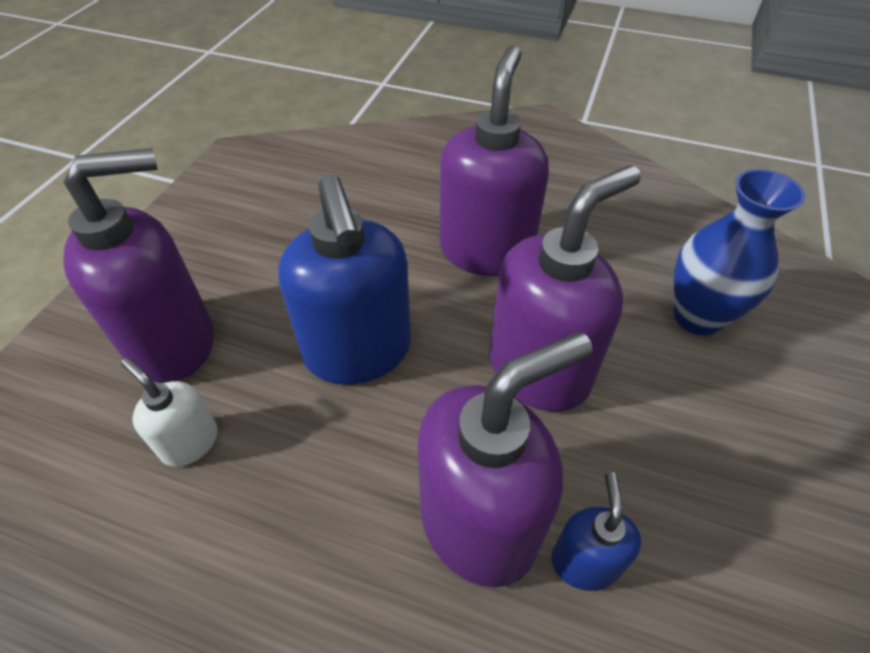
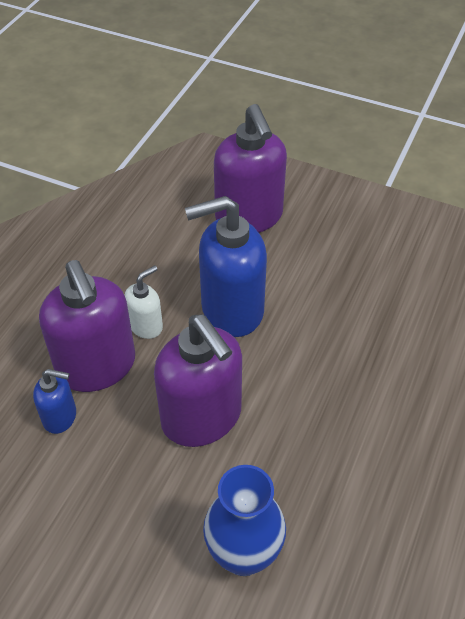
camera: 95 degrees right, 0 degrees up
(190, 442) = (175, 233): white soap dispenser -> white soap dispenser (146, 326)
(486, 250) = (333, 399): purple soap dispenser -> none

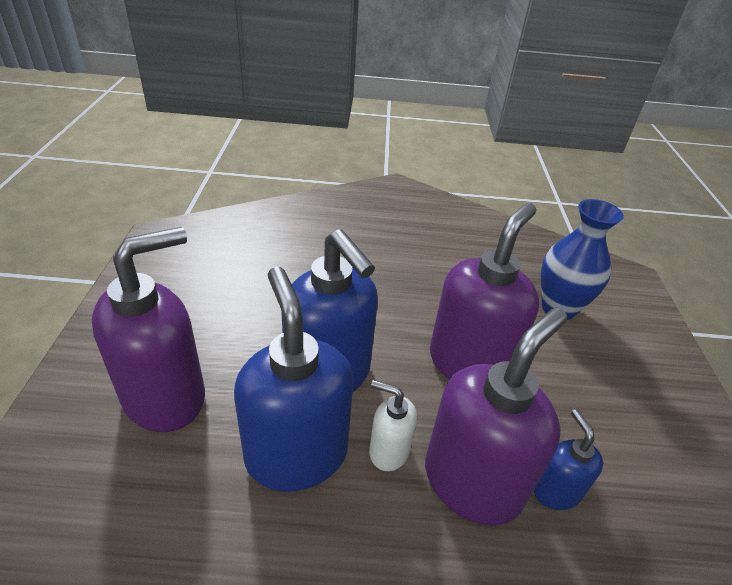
camera: 115 degrees left, 10 degrees down
(170, 275) = (296, 454): none -> blue soap dispenser

